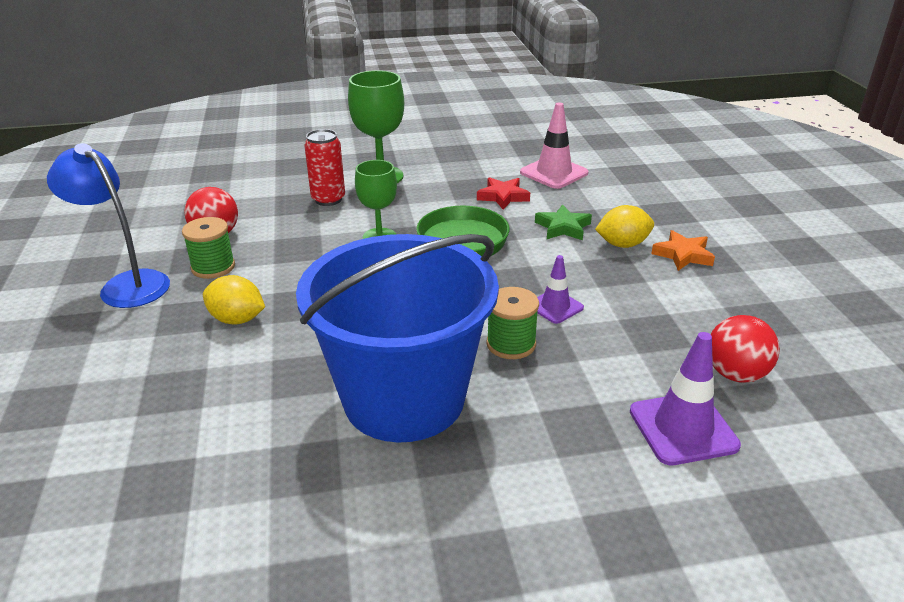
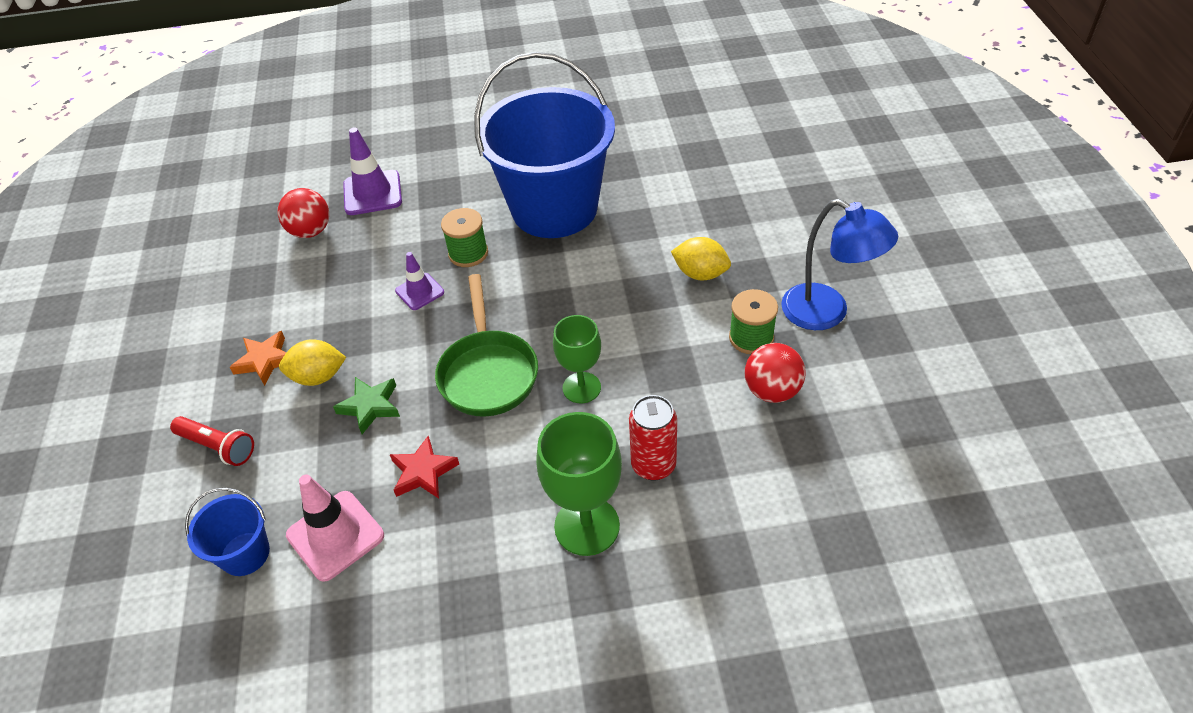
camera: 175 degrees left, 15 degrees up
(611, 167) = (245, 554): none -> blue bucket
(676, 207) = (218, 447): none -> red flashlight

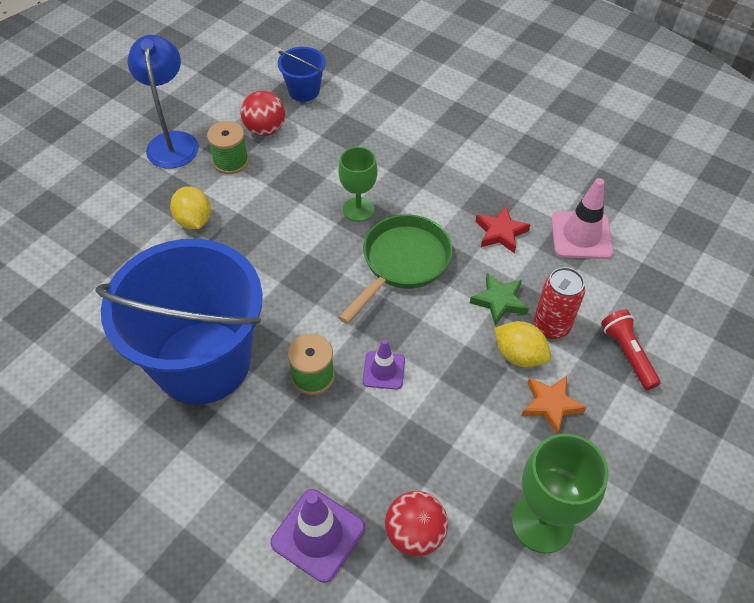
camera: 140 degrees left, 5 degrees up
(245, 554) = (644, 264): blue bucket -> blue bucket (304, 91)
(587, 526) = (439, 143): green goblet -> green goblet (542, 522)
(653, 465) = (372, 143): red can -> red can (551, 326)

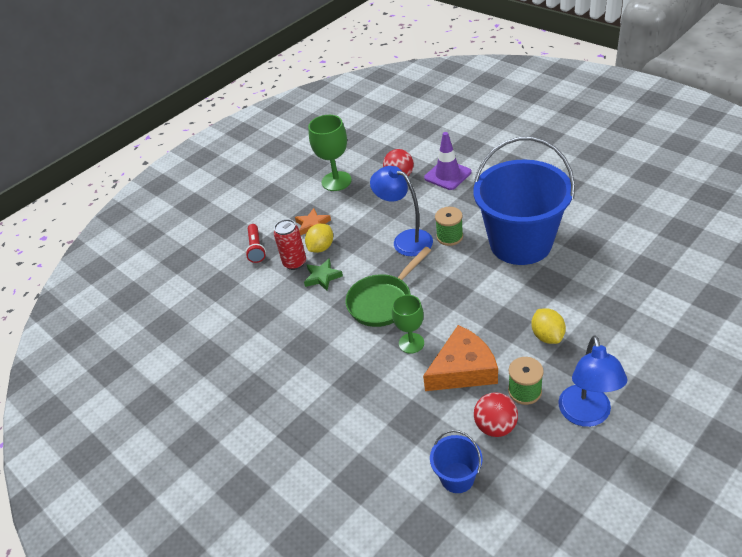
camera: 165 degrees left, 10 degrees down
(296, 181) = (463, 369): none -> orange cheese
(383, 370) = (405, 240): purple traffic cone -> blue lamp
(500, 232) = (305, 323): red star -> none
(519, 355) = (321, 247): yellow lemon -> yellow lemon turned 75 degrees clockwise
(581, 235) = (247, 320): pink traffic cone -> none

